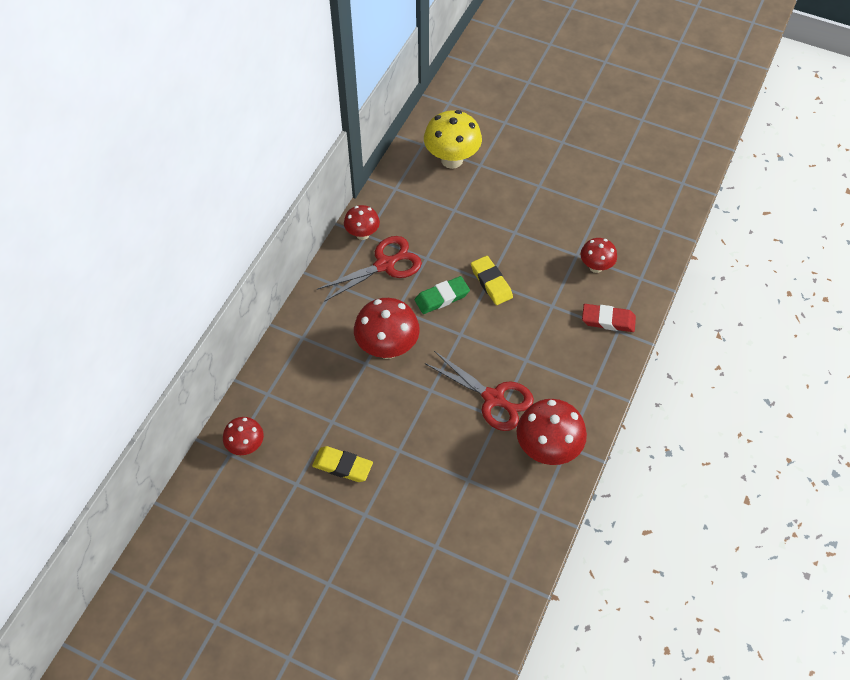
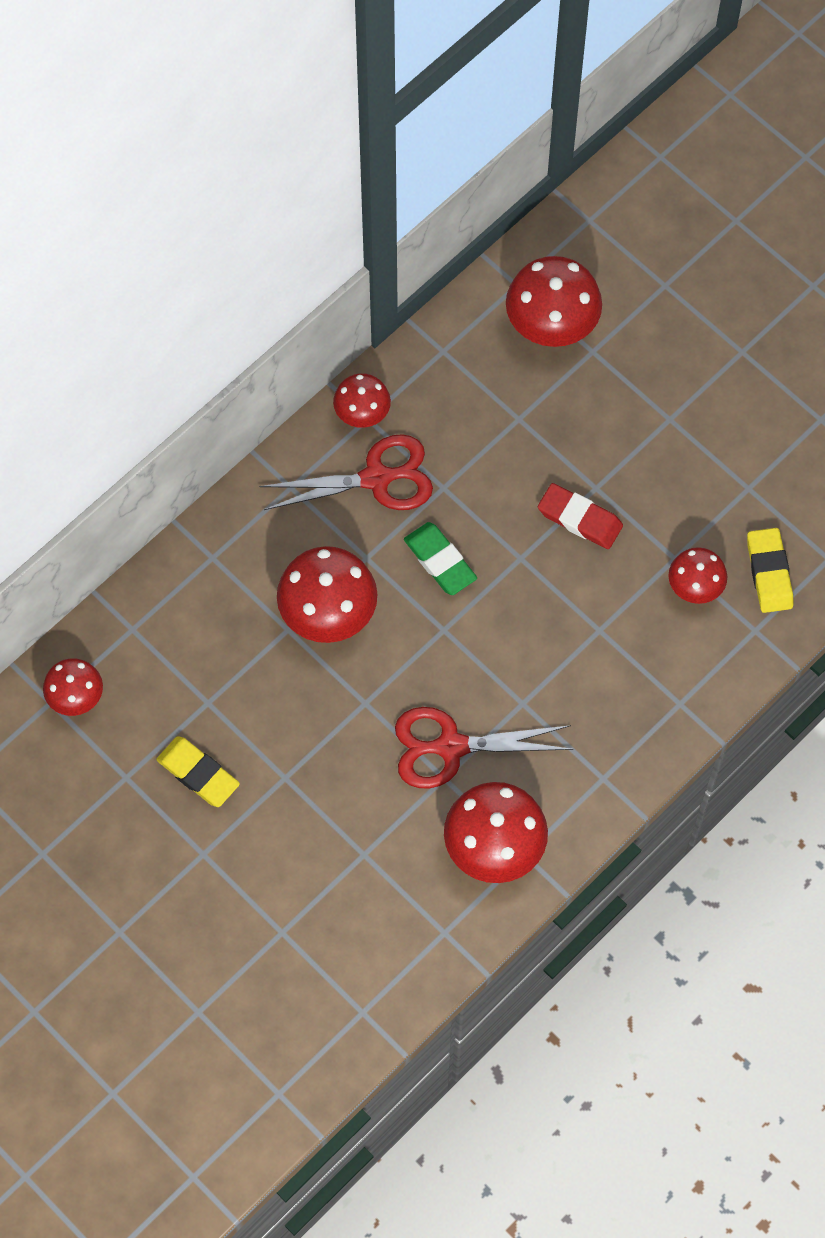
camera: 20 degrees right, 10 degrees up
(442, 297) = (440, 561): green eraser -> green eraser turned 60 degrees clockwise
(452, 160) = (551, 328): yellow mushroom -> red mushroom
(491, 282) = (524, 561): yellow eraser -> yellow eraser (769, 573)
(494, 398) = (450, 747): red scissors -> red scissors turned 120 degrees clockwise
(608, 320) = (673, 682): red eraser -> red eraser (579, 519)

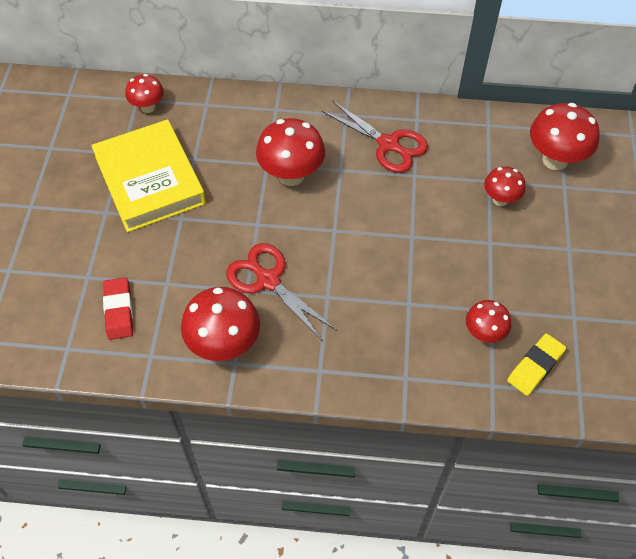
camera: 50 degrees right, 10 degrees down
(198, 774) = (150, 180): yellow eraser -> yellow book
(362, 415) = (416, 116): red mushroom -> red mushroom (500, 199)
(440, 561) = (371, 202): green eraser -> none
(579, 519) = (463, 247): red eraser -> red eraser (119, 311)

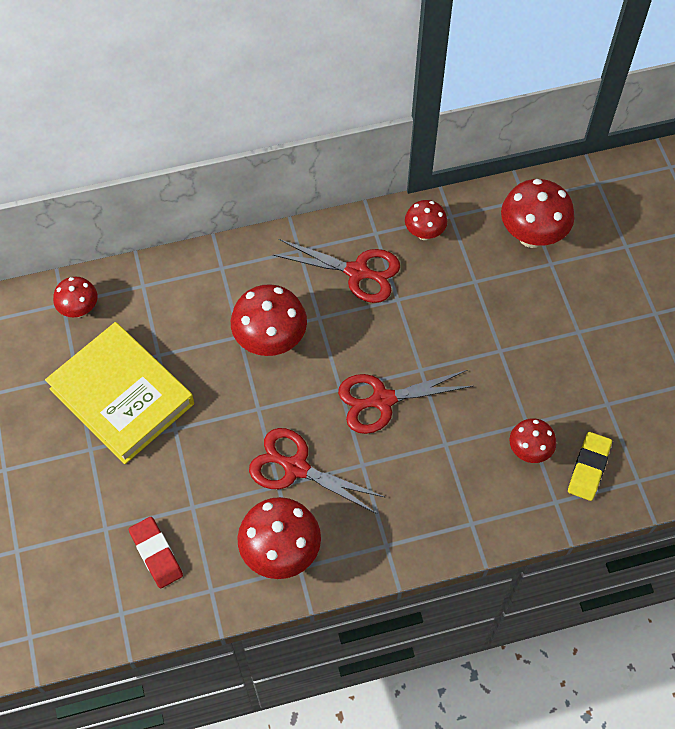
camera: 20 degrees left, 5 degrees up
(367, 250) = (382, 400): none -> red scissors
(500, 199) = (493, 299): red mushroom -> red mushroom (424, 233)

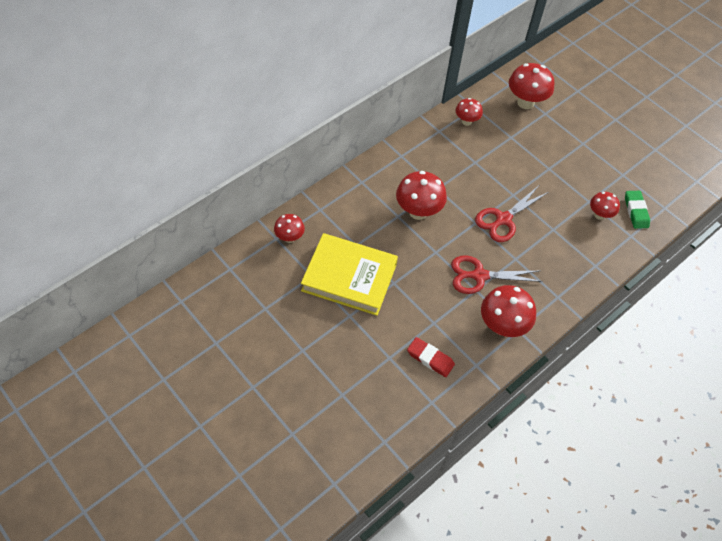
camera: 30 degrees left, 5 degrees down
(358, 272) = (443, 155): red scissors -> none
(589, 468) = (636, 211): yellow eraser -> green eraser

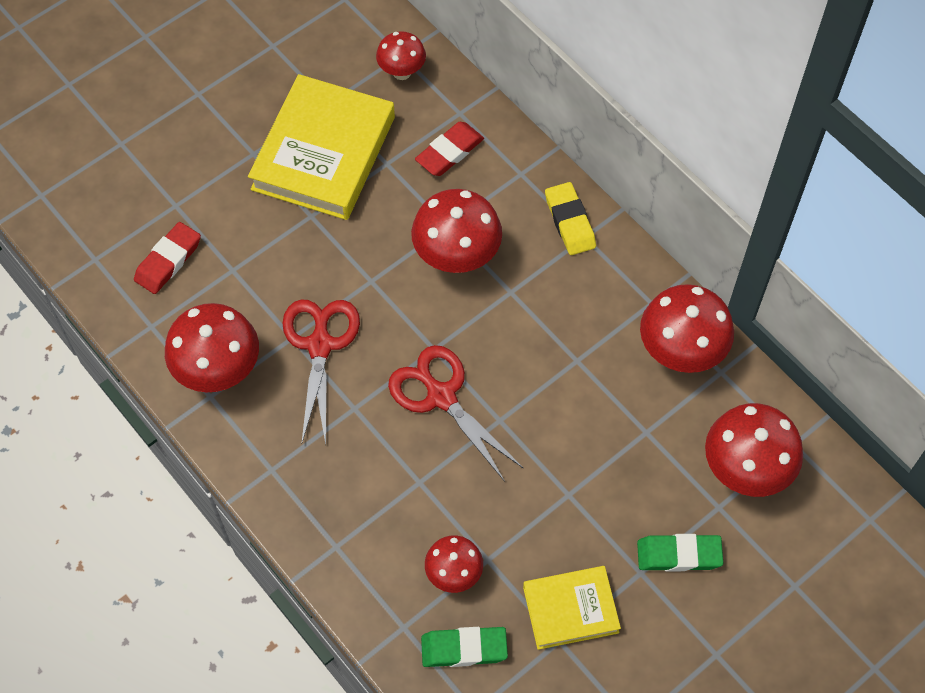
camera: 95 degrees right, 5 degrees up
(348, 214) = (449, 152): none -> red eraser
(392, 161) = (570, 221): none -> yellow eraser
(466, 121) = (680, 353): red mushroom -> red mushroom, size x1.69
(571, 129) = (679, 555): none -> green eraser
(607, 170) = (570, 609): none -> yellow book

